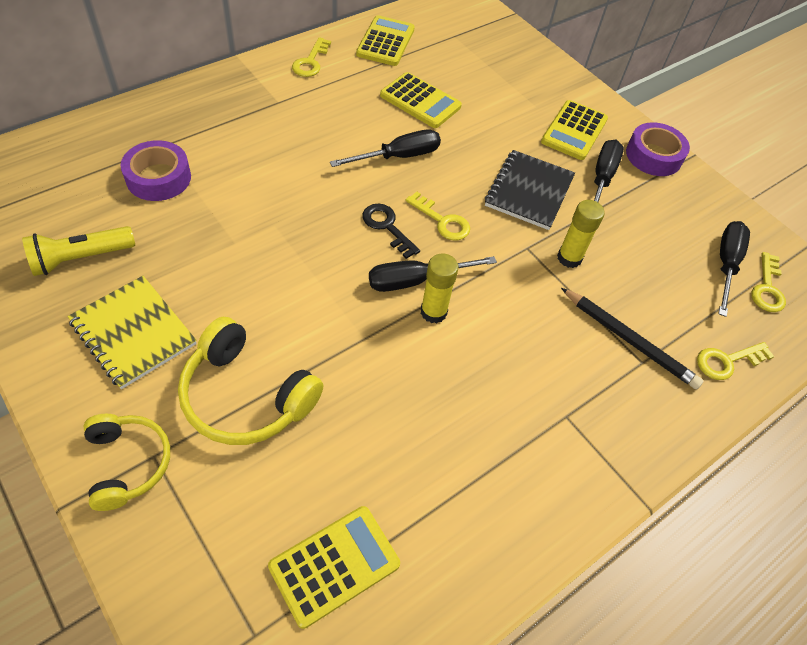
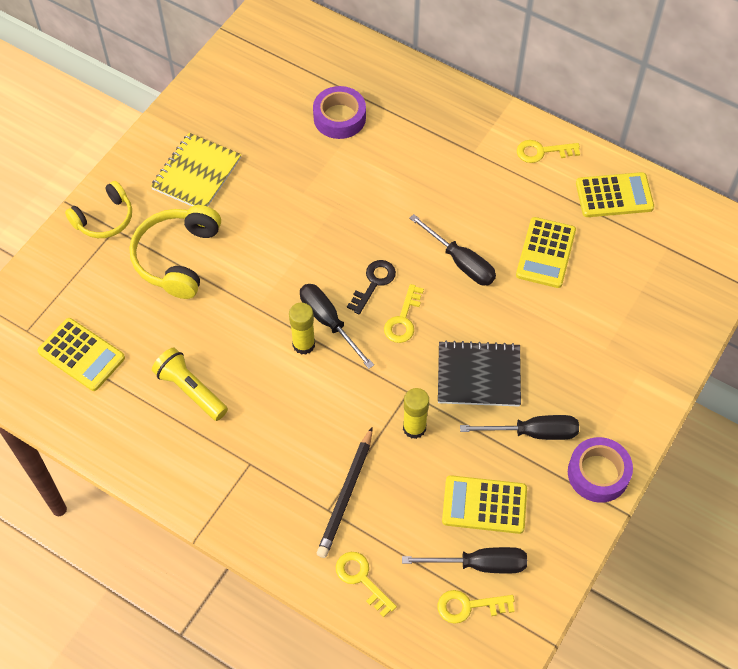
camera: 75 degrees right, 5 degrees up
(81, 258) = (242, 114): yellow flashlight -> yellow flashlight (191, 390)
(574, 131) = (589, 393): yellow calculator -> yellow calculator (484, 505)

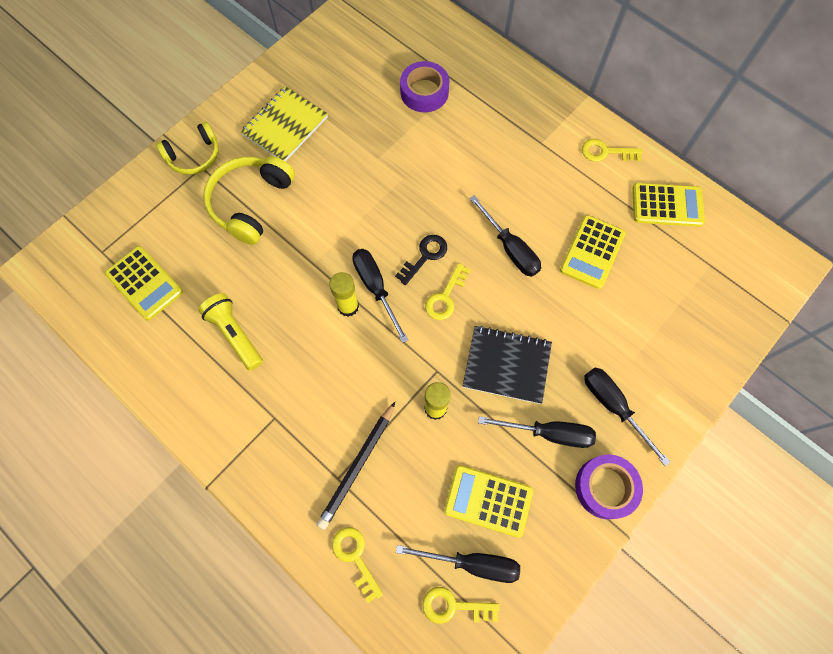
camera: 10 degrees right, 10 degrees up
(593, 397) = (613, 407): none -> black screwdriver

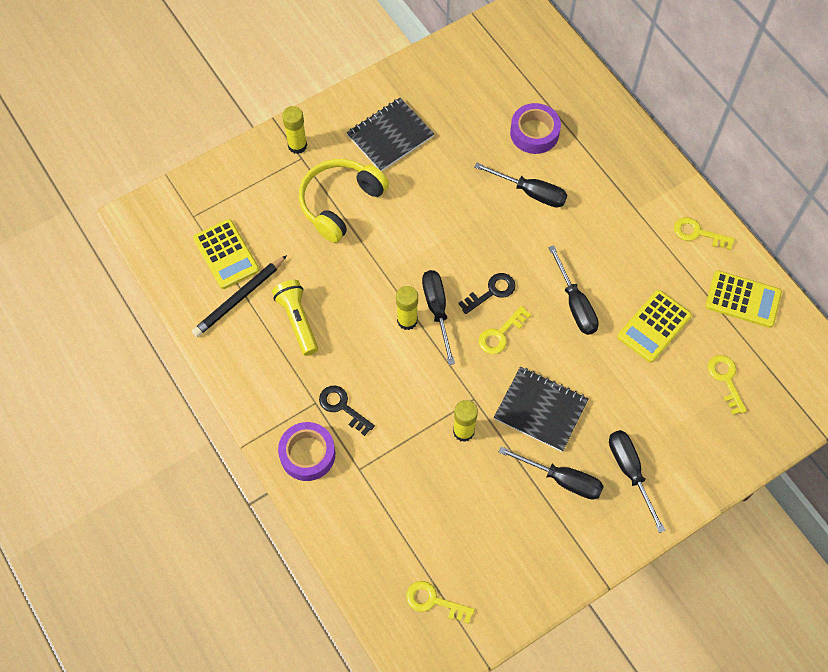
camera: 15 degrees right, 5 degrees down
(194, 156) = (297, 145): yellow headphones -> yellow glue stick
(285, 126) = (390, 136): yellow notebook -> black notebook
(303, 415) = (342, 407): none -> black key
(355, 557) = (358, 538): yellow key -> yellow key (726, 379)
(357, 466) = (379, 463): black pencil -> black pencil (239, 298)
(472, 563) = (460, 570): black screwdriver -> black screwdriver (530, 192)
(488, 501) = (489, 523): yellow calculator -> none
(605, 487) = (600, 539): purple tape -> purple tape (307, 454)

